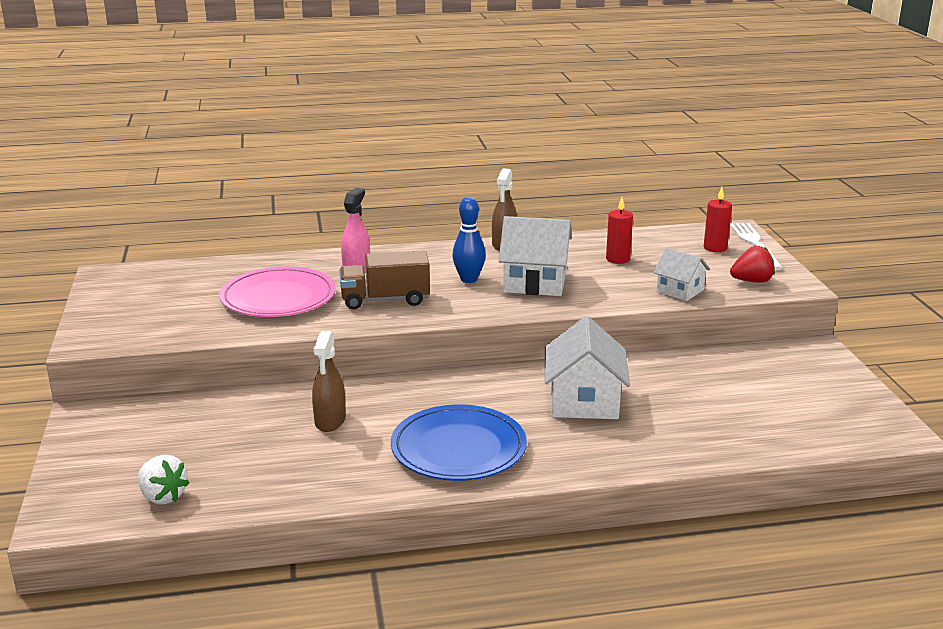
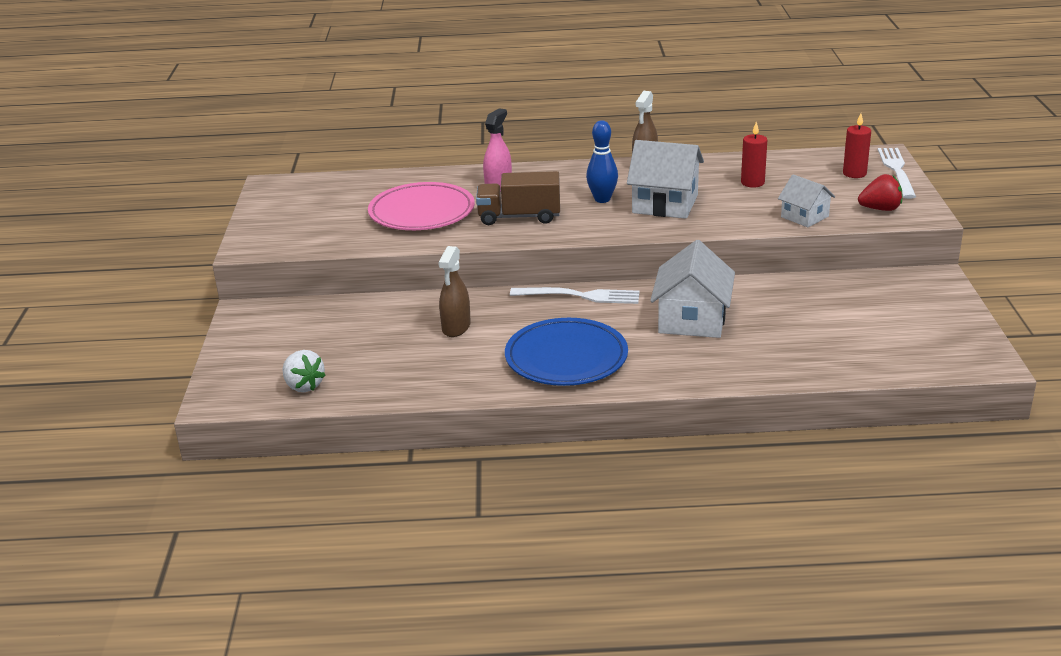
camera: 10 degrees right, 5 degrees up
(460, 381) = (581, 296): none -> white fork

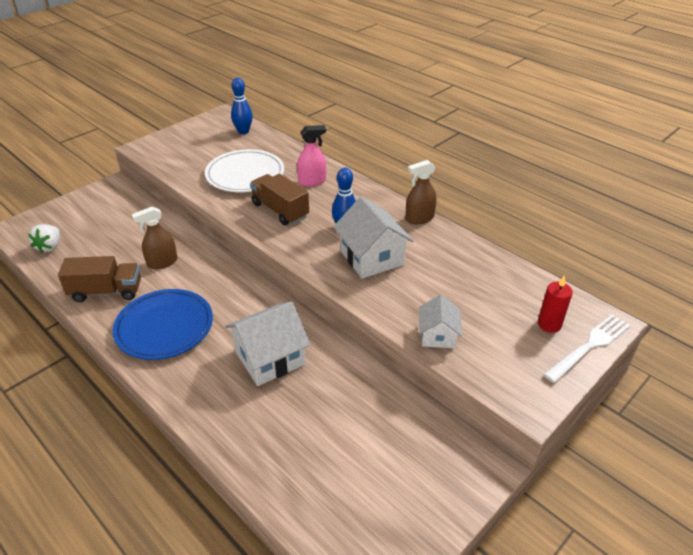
camera: 45 degrees right, 10 degrees up
(333, 186) = (243, 131): none -> blue bowling pin
(422, 212) = (245, 175): pink plate -> white plate
(453, 373) = (106, 291): none -> brown truck
(581, 296) = (251, 289): white fork -> none
(752, 183) = (459, 280): red candle -> none
(880, 209) = (506, 372): red strawberry -> none

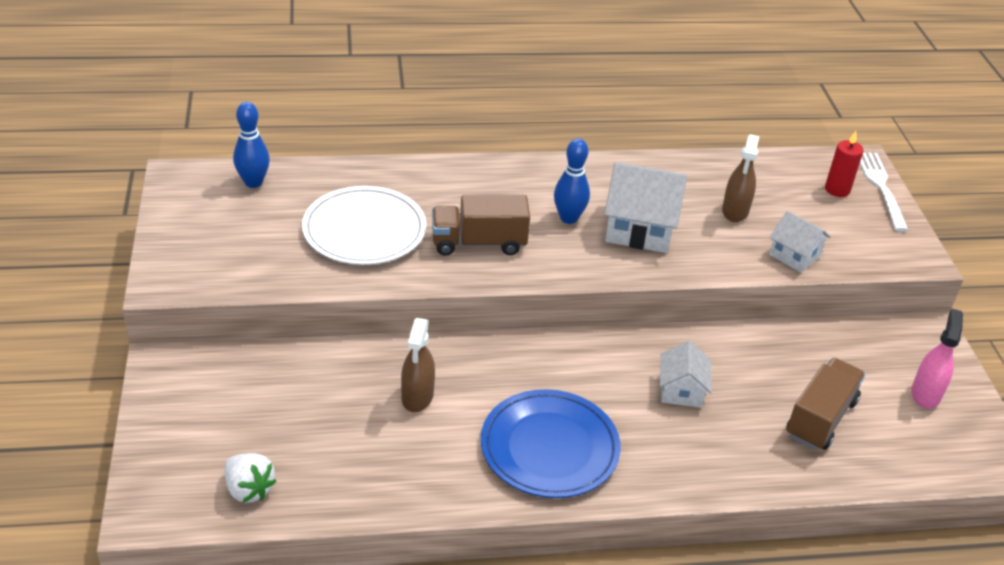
camera: 55 degrees left, 0 degrees up
(106, 291) = (423, 471): brown truck -> brown truck (820, 418)
(270, 358) = (681, 390): white house -> white house, size x0.59
(312, 181) = (448, 192): pink spray bottle -> pink spray bottle (925, 394)
(419, 218) = (608, 164): brown spray bottle -> brown spray bottle (735, 211)

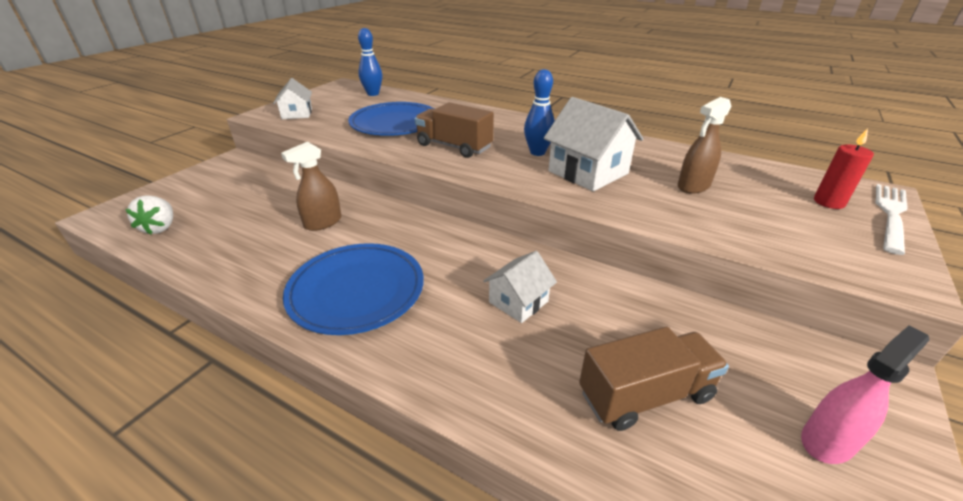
camera: 40 degrees right, 5 degrees down
(364, 231) = (395, 123): white plate -> blue plate
(794, 255) = (727, 231): white house -> white house (297, 114)

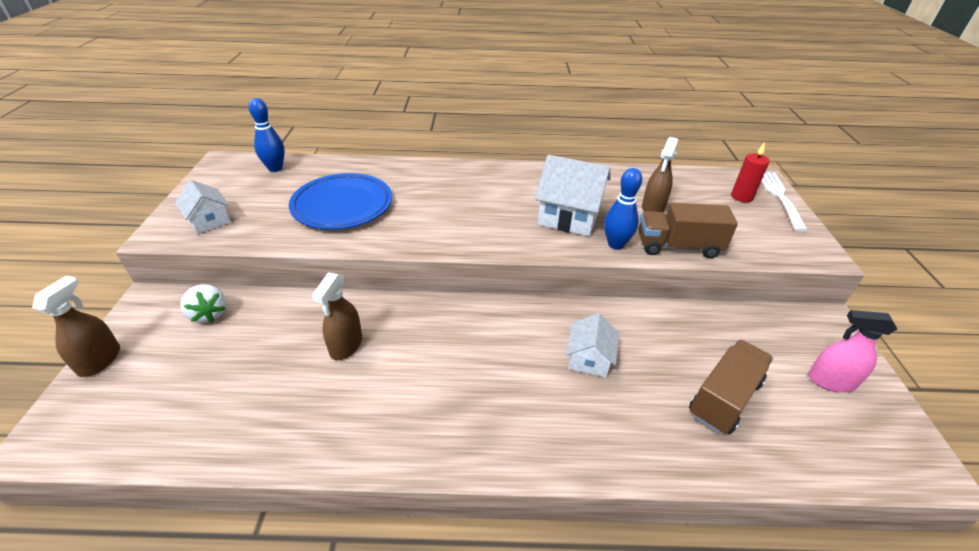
camera: 30 degrees left, 5 degrees up
(160, 228) = (151, 425): white strawberry -> white strawberry (209, 314)
(173, 183) = (100, 360): none -> brown spray bottle
(356, 291) = (451, 407): blue plate -> none
(454, 146) = (431, 219): brown truck -> brown truck (678, 246)
(537, 152) = (511, 205): blue bowling pin -> blue bowling pin (615, 244)
(827, 441) = (830, 381): pink spray bottle -> pink spray bottle turned 105 degrees counterclockwise

